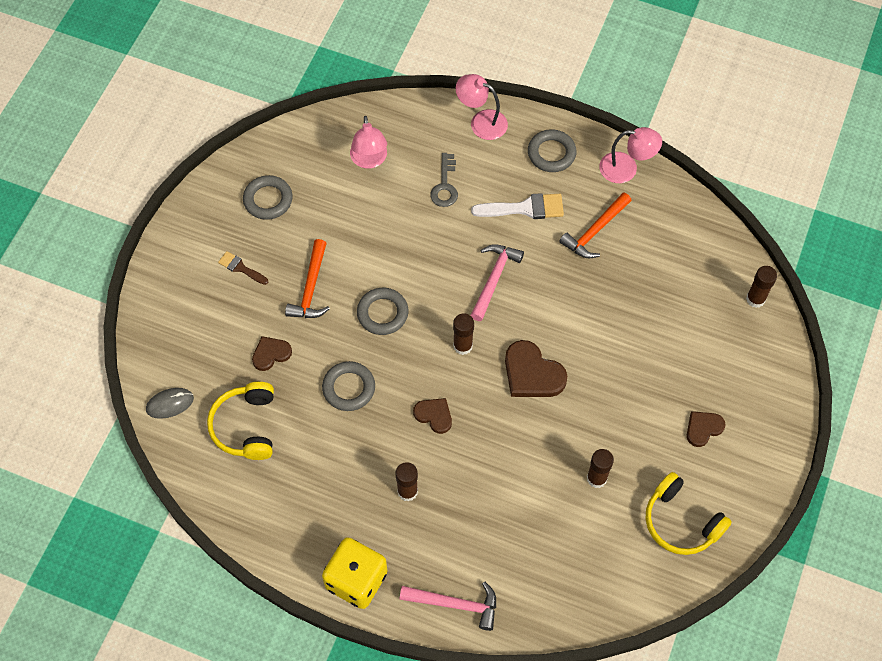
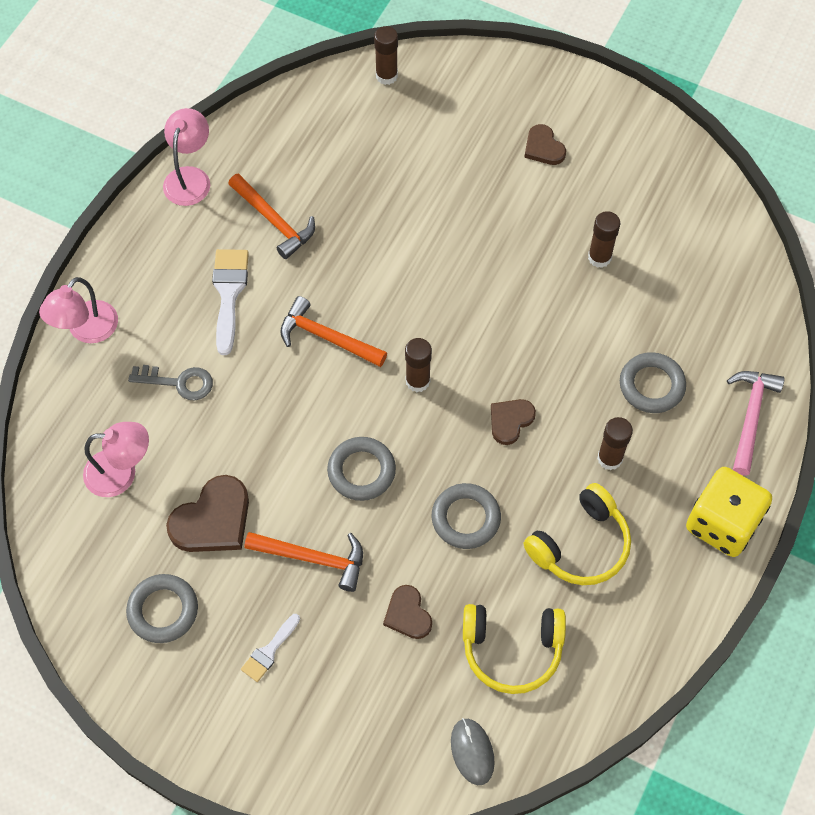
camera: 85 degrees left, 0 degrees up
(241, 268) = (269, 651): brown brush -> white brush
(494, 279) = (327, 338): pink hammer -> orange hammer
(532, 373) = (462, 309): brown heart -> brown heart (213, 520)
(551, 153) = (152, 255): grey ring -> grey ring (651, 385)
(681, 521) = (653, 183): yellow headphones -> yellow headphones (580, 545)

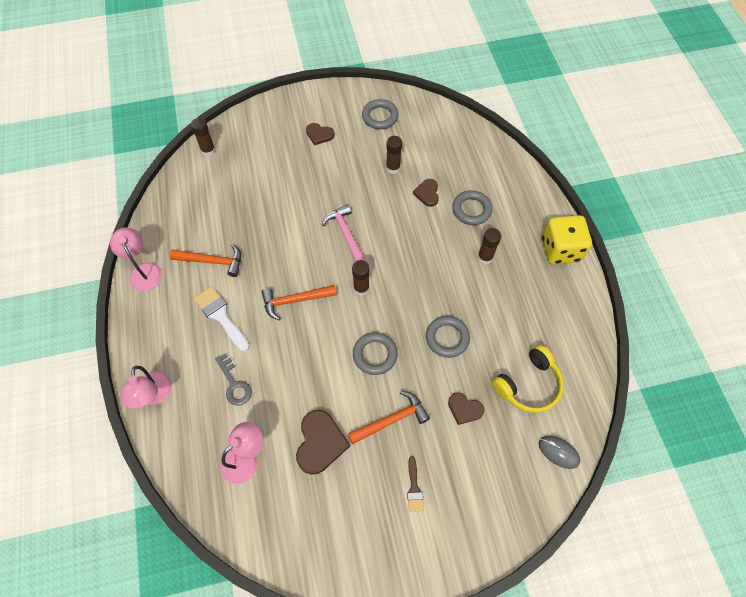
camera: 40 degrees left, 0 degrees up
(163, 610) = (338, 515): grey ring -> grey ring (380, 116)
(178, 382) = (234, 384): grey key -> grey key turned 90 degrees clockwise
(269, 651) = (414, 488): white brush -> brown brush
(510, 421) = (424, 274): brown heart -> brown heart (427, 193)
(580, 545) = (511, 308): yellow headphones -> none
(750, 417) = (526, 192): pink hammer -> pink hammer (346, 235)

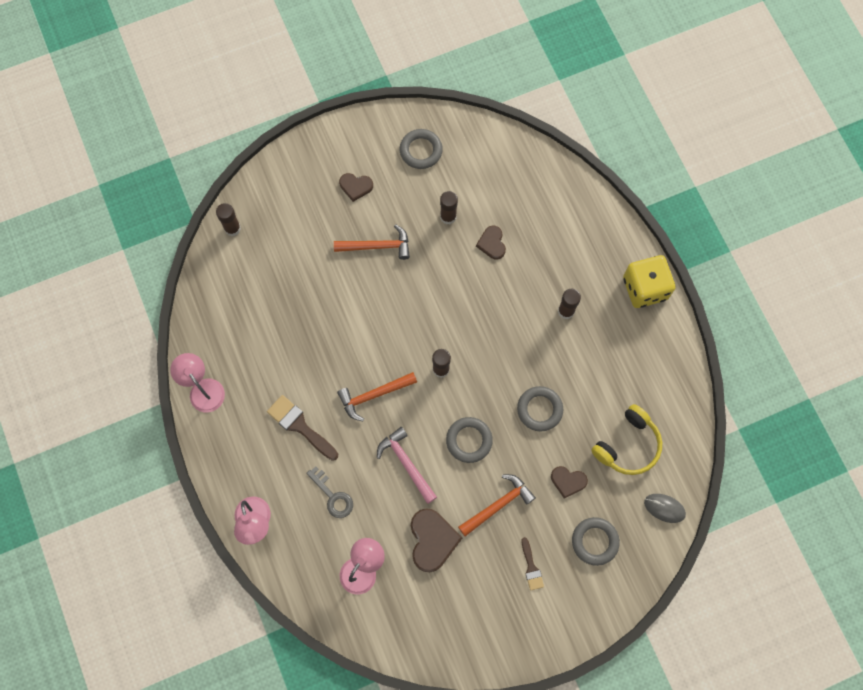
camera: 10 degrees left, 10 degrees up
(212, 261) = (274, 365): orange hammer -> orange hammer (377, 246)
(221, 316) = (300, 426): white brush -> brown brush
(346, 235) = (412, 309): pink hammer -> pink hammer (406, 463)
(471, 210) = (543, 256): grey ring -> grey ring (595, 541)

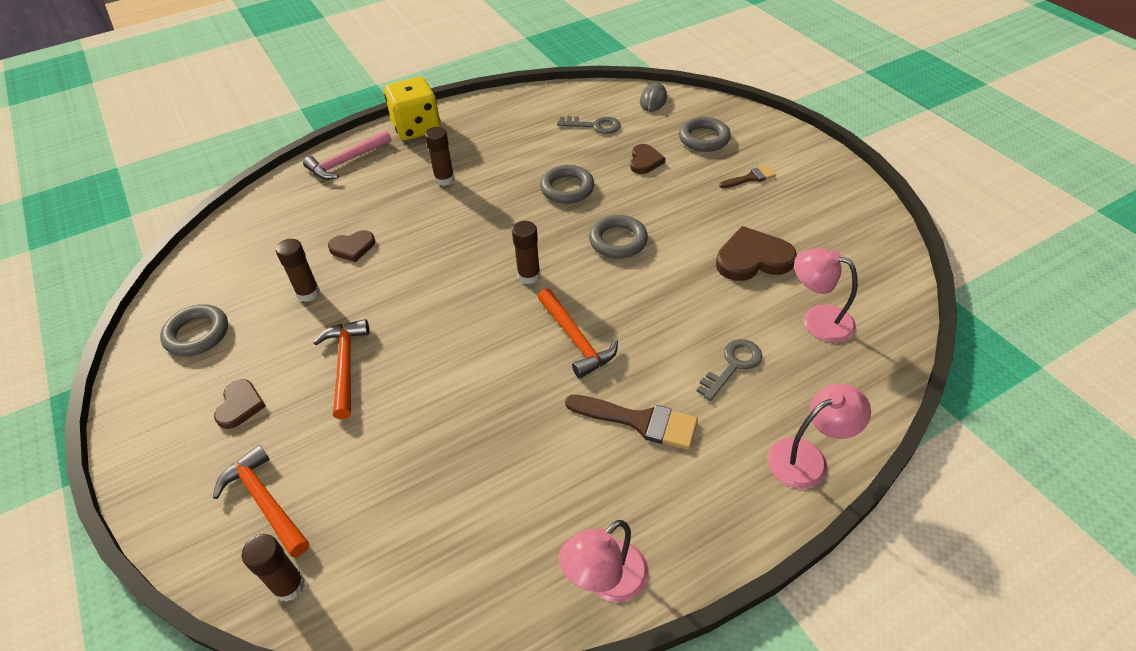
camera: 95 degrees left, 25 degrees down
(300, 426) = (640, 421): brown brush -> brown brush turned 105 degrees counterclockwise
(406, 463) = (663, 294): pink hammer -> pink hammer (346, 162)
(498, 505) = (689, 209): orange hammer -> orange hammer (265, 501)
(628, 445) = (594, 126): yellow headphones -> grey key

